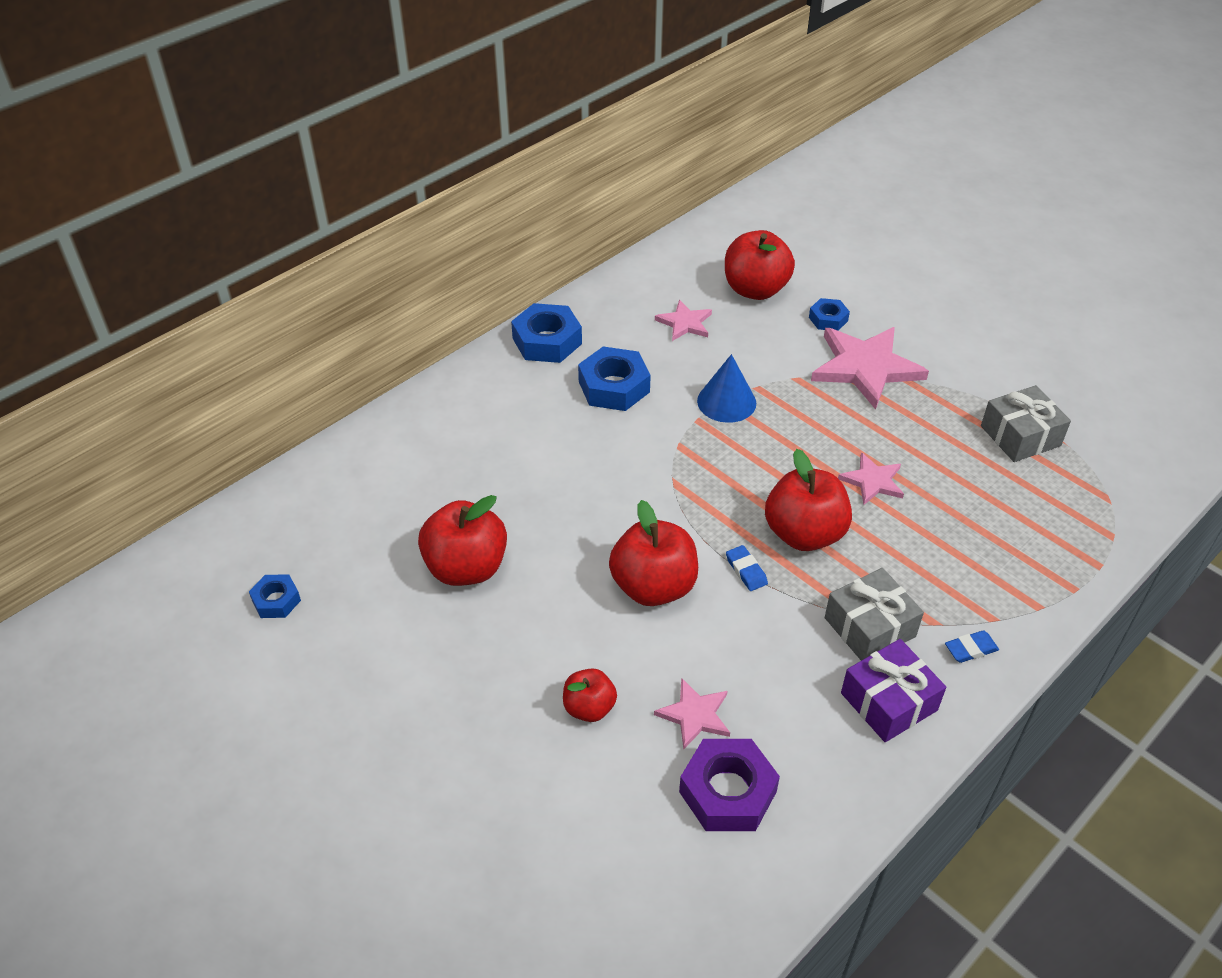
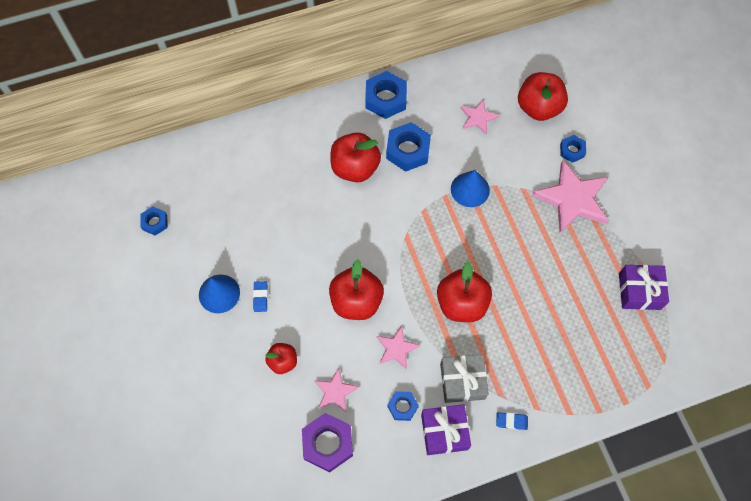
camera: 25 degrees right, 20 degrees up
(434, 656) = (219, 293): none -> blue cone
(466, 568) = (261, 244): red apple -> red apple (355, 168)
(746, 570) = (414, 313): blue eraser -> blue eraser (260, 297)
(807, 694) = (402, 407): none -> blue nut
(872, 481) = (525, 284): pink star -> pink star (396, 348)
(1020, 436) = (639, 291): grey gift -> purple gift

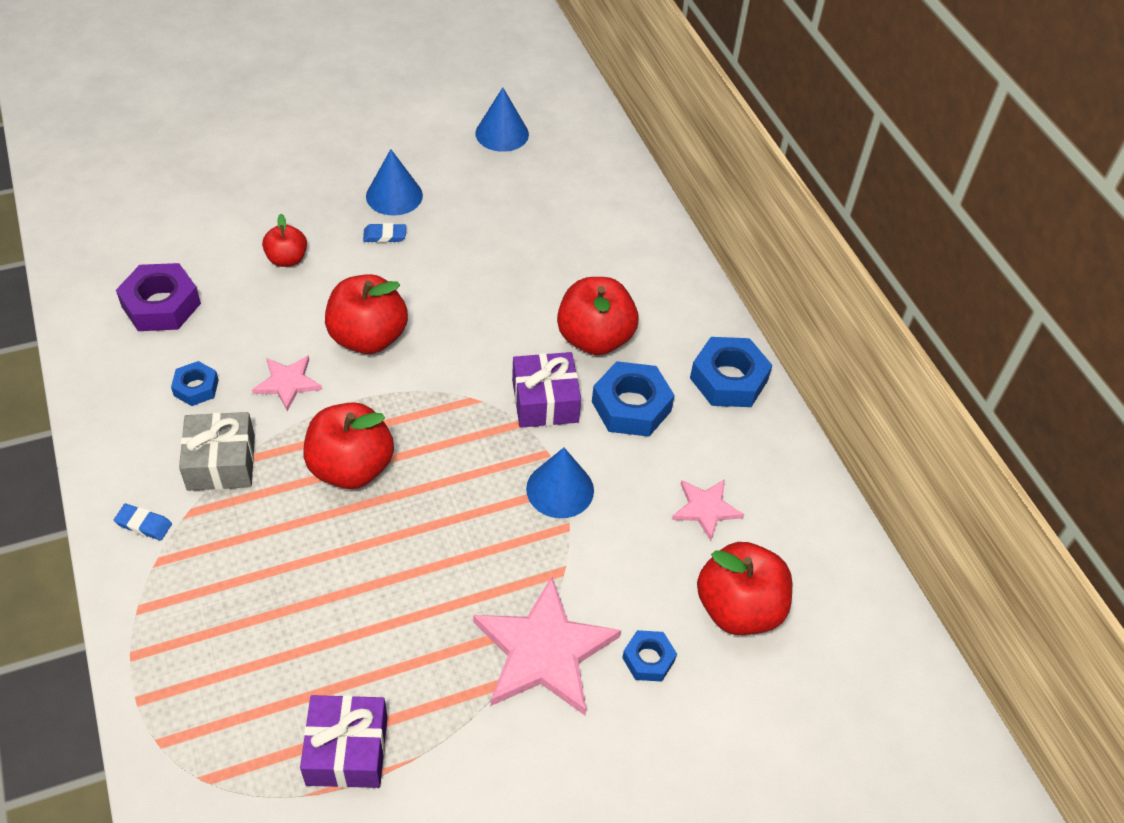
camera: 85 degrees right, 15 degrees down
(155, 222) = (502, 133): blue nut -> blue cone
(335, 391) = (234, 313): pink star -> none
(444, 432) = (147, 436): purple gift -> purple gift (545, 401)
(511, 421) = (144, 524): blue eraser -> blue eraser turned 75 degrees counterclockwise

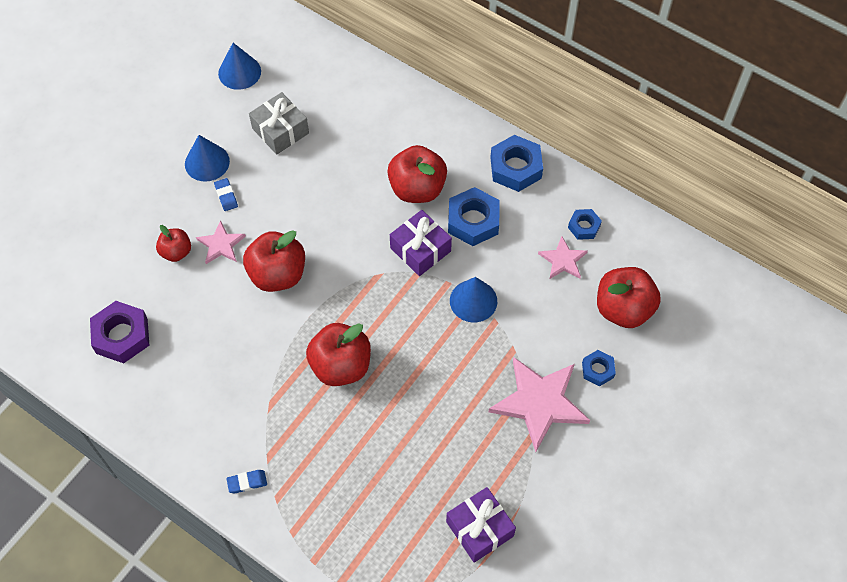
camera: 30 degrees left, 10 degrees up
(196, 388) = (198, 376): blue nut -> blue nut (584, 227)
(221, 462) = (259, 414): grey gift -> grey gift (280, 131)
(288, 383) = (253, 336): pink star -> pink star (221, 244)
(385, 236) = (226, 196): blue eraser -> blue eraser turned 75 degrees counterclockwise

